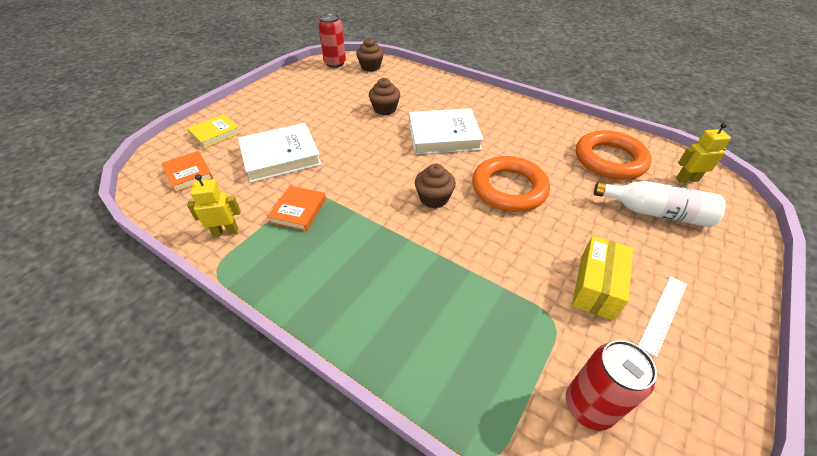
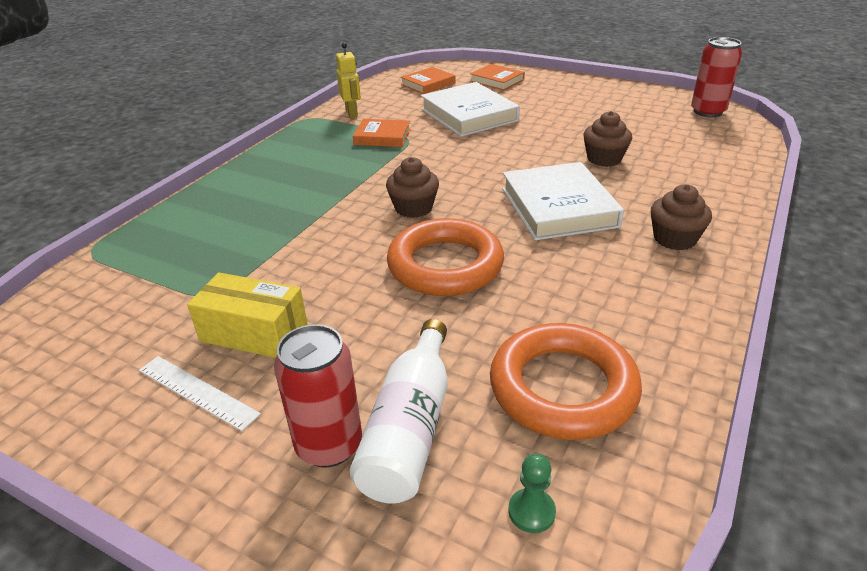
camera: 85 degrees right, 10 degrees down
(215, 133) = (497, 80): yellow book -> orange book
(370, 67) = (723, 136): brown cupcake -> brown cupcake (674, 239)
(588, 406) = (107, 310): red can -> red can (329, 445)
(687, 179) = (531, 512): yellow robot -> green pawn

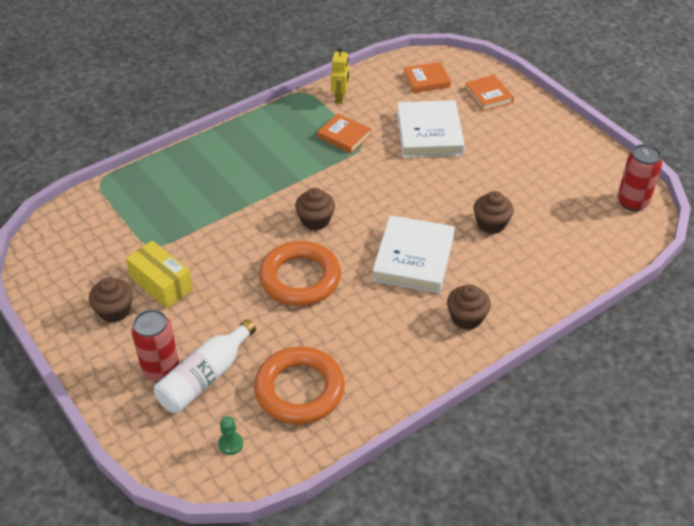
camera: 25 degrees right, 10 degrees up
(197, 392) = (114, 311): white ruler -> brown cupcake

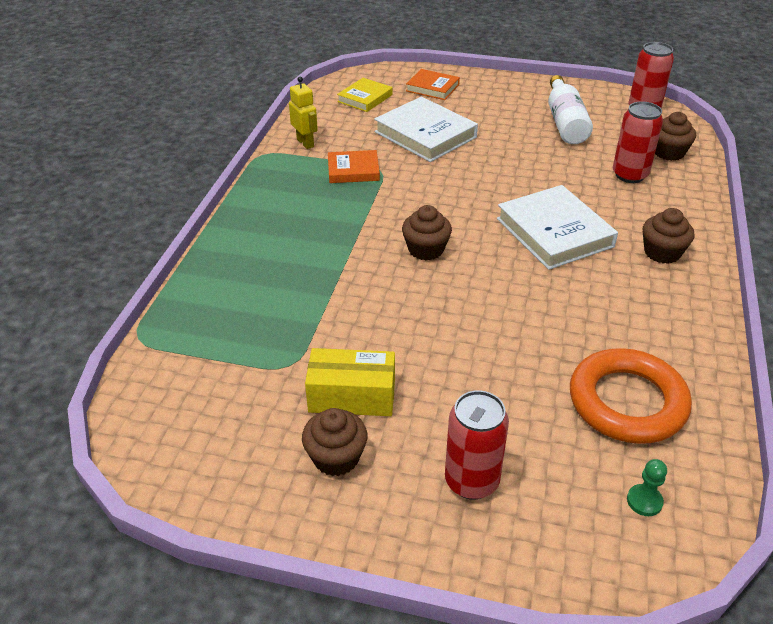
camera: 40 degrees left, 5 degrees down
(205, 377) = (527, 456): white bottle -> white bottle (565, 122)
(300, 278) = (483, 305): orange ring -> none
(426, 80) = (365, 98): orange book -> yellow book
(491, 224) = (572, 174): brown cupcake -> brown cupcake (668, 152)
(534, 248) = (630, 175): none -> red can

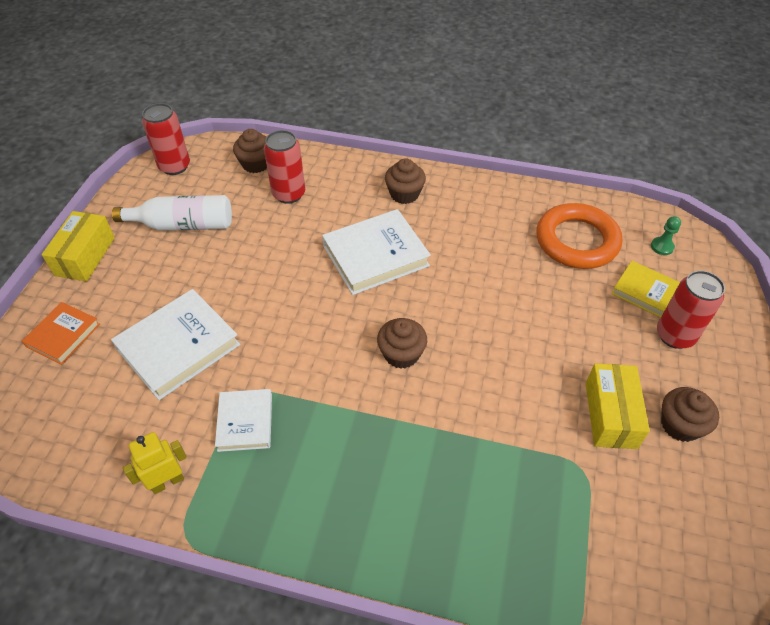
camera: 90 degrees left, 10 degrees up
(353, 170) = (245, 422): orange book -> white book
(365, 98) = (64, 412): yellow book -> yellow book (644, 291)
(515, 84) = (85, 256): none -> yellow box

